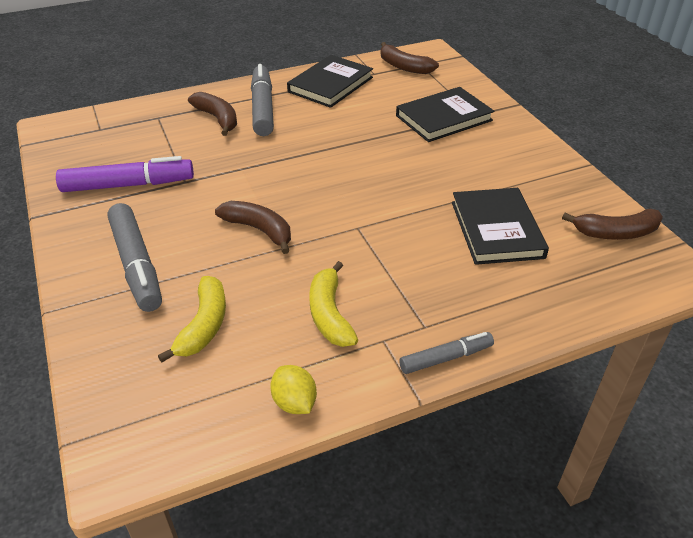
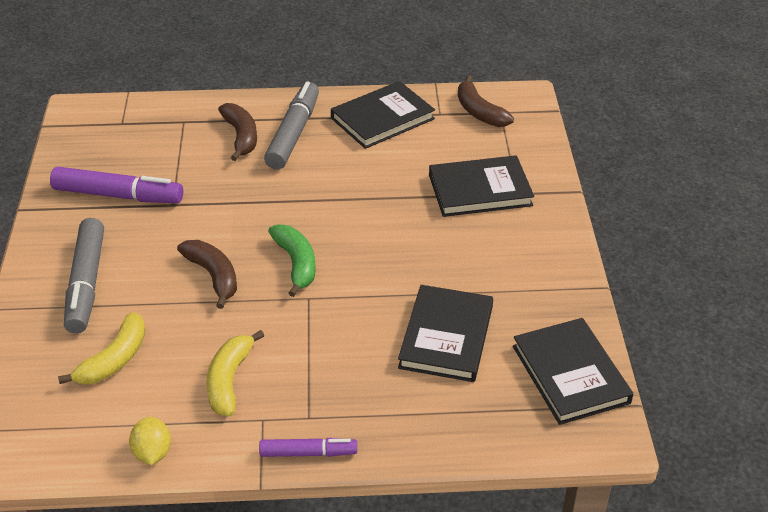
camera: 20 degrees right, 0 degrees up
(328, 203) = (296, 263): none -> green banana
(445, 358) = (308, 453): grey marker -> purple marker
(616, 233) = (570, 374): brown banana -> black book

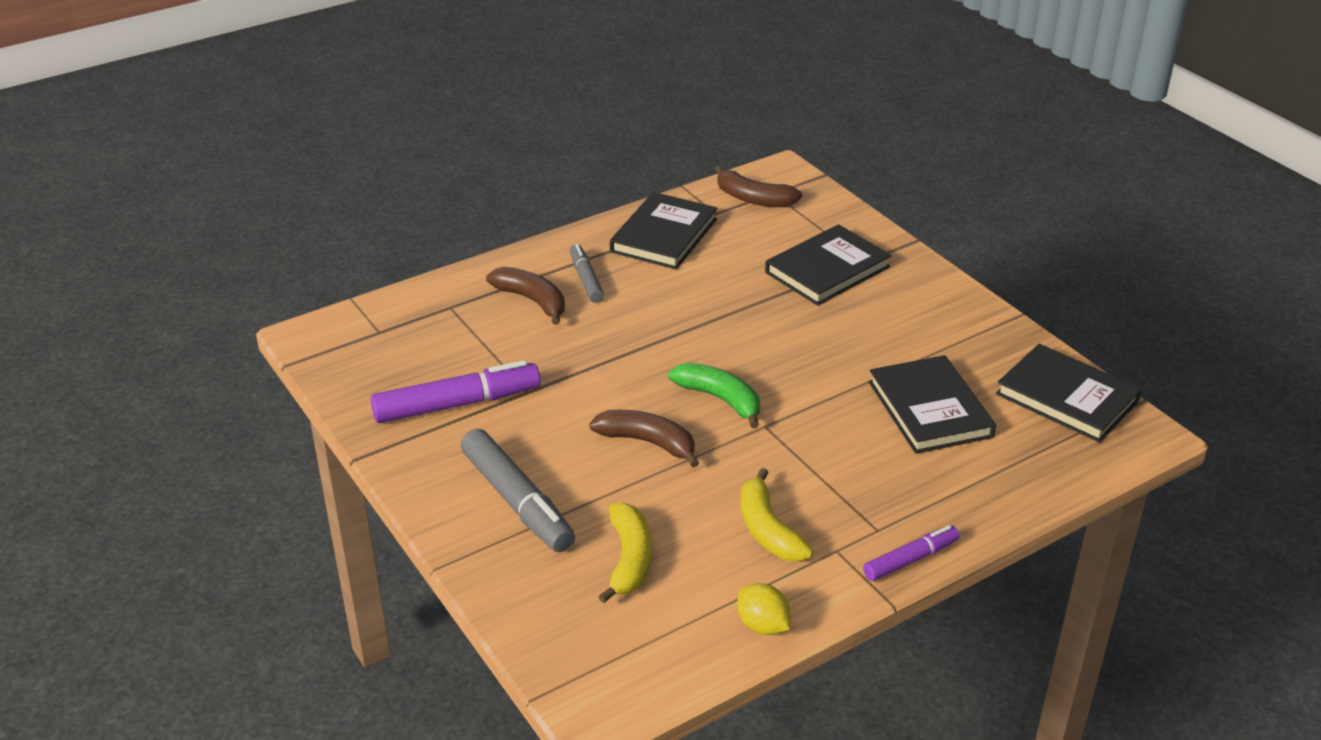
camera: 30 degrees left, 5 degrees down
(293, 134) = (586, 279): grey marker -> grey marker, size x0.58

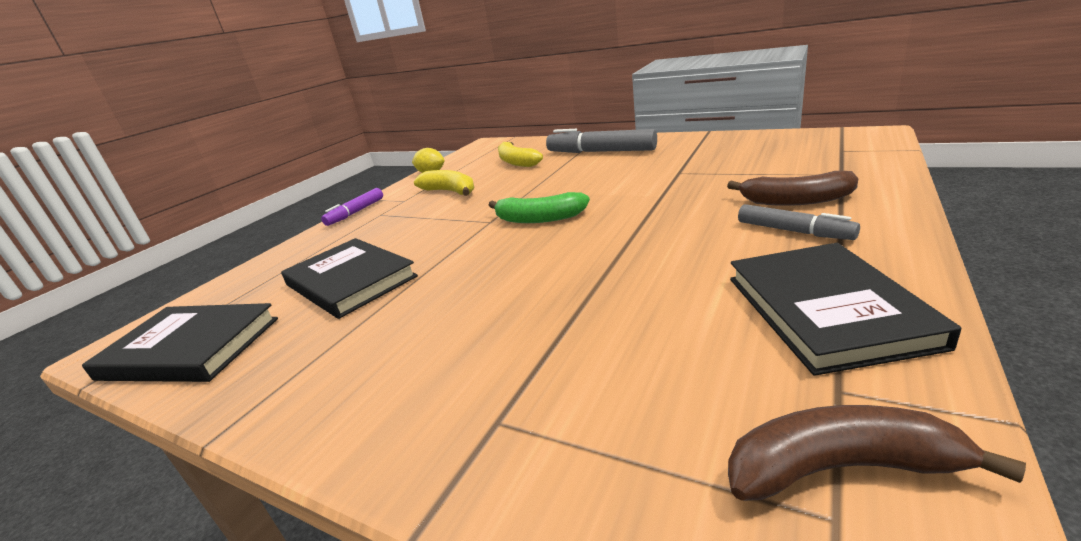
camera: 155 degrees right, 10 degrees down
(456, 404) = (707, 154): purple marker -> none
(647, 442) = (562, 187): brown banana -> none
(827, 270) = (544, 373): black book -> none

